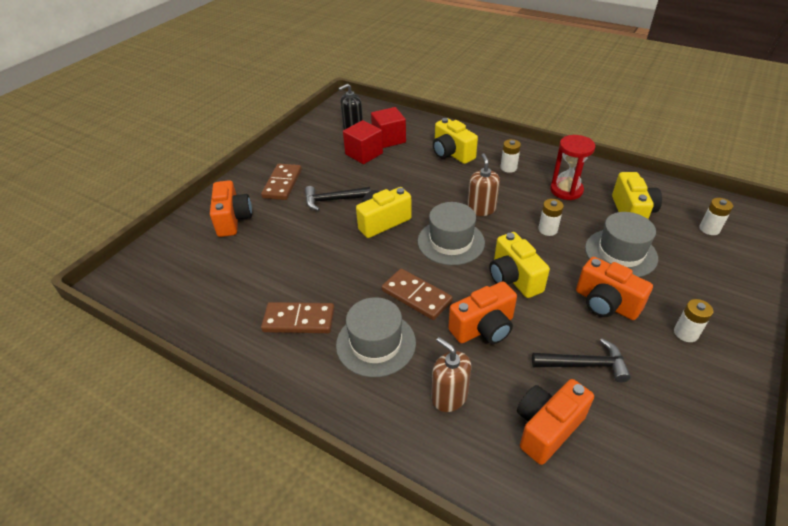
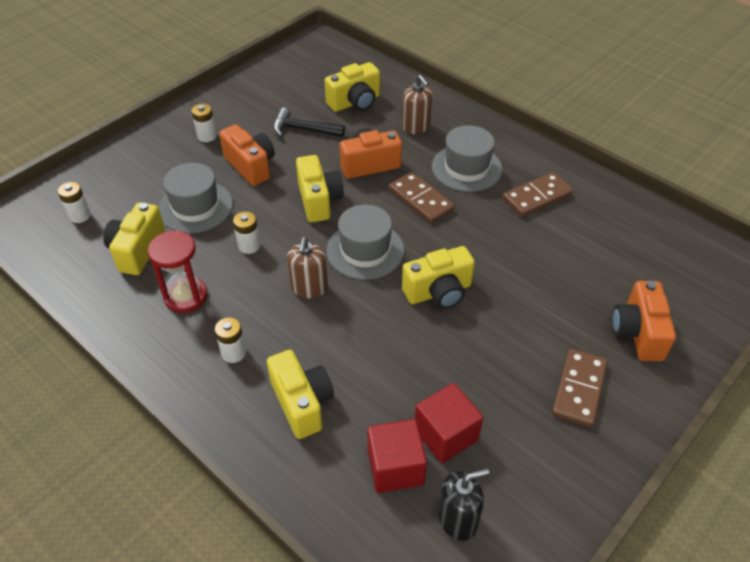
camera: 170 degrees left, 5 degrees up
(299, 320) = (537, 197): brown domino -> brown domino turned 45 degrees counterclockwise
(333, 200) = (501, 341): black hammer -> none
(547, 428) = (355, 102): orange camera -> yellow camera

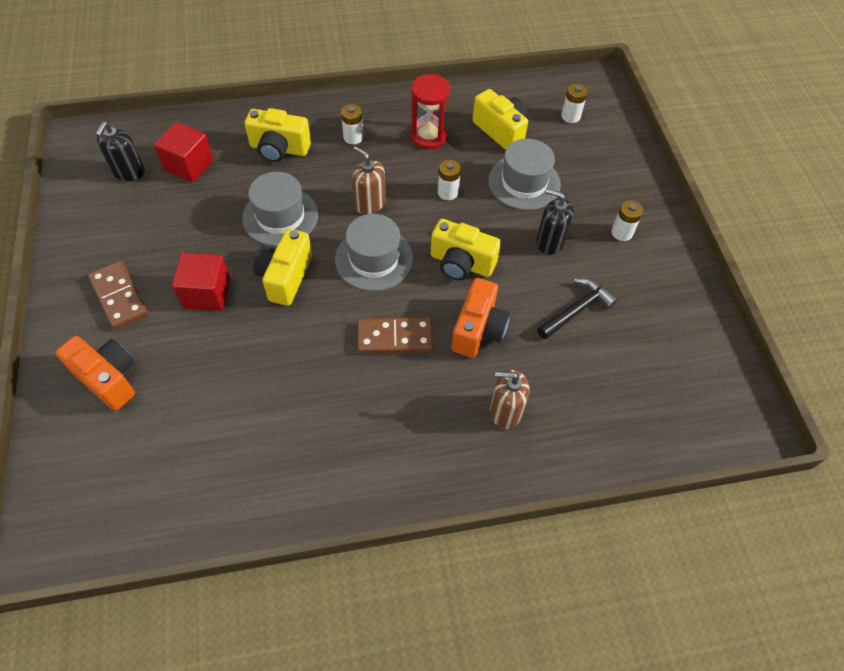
camera: 125 degrees right, 10 degrees up
(251, 166) = (550, 242): orange camera -> black soap dispenser
(355, 102) = (592, 383): yellow camera -> none
(446, 435) = (179, 201): red cube -> red cube (207, 293)
(466, 168) = (403, 409): grey hat -> grey hat (280, 216)
(537, 197) = (310, 438): brown domino -> none

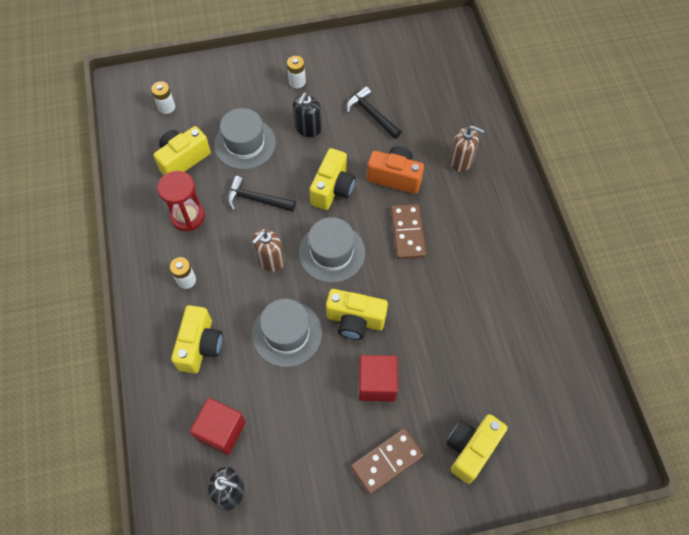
camera: 90 degrees left, 5 degrees up
(108, 378) = (471, 449): orange camera -> yellow camera
(448, 192) = (256, 199): white battery -> black hammer
(505, 411) = (461, 161): brown soap dispenser -> brown soap dispenser turned 75 degrees counterclockwise

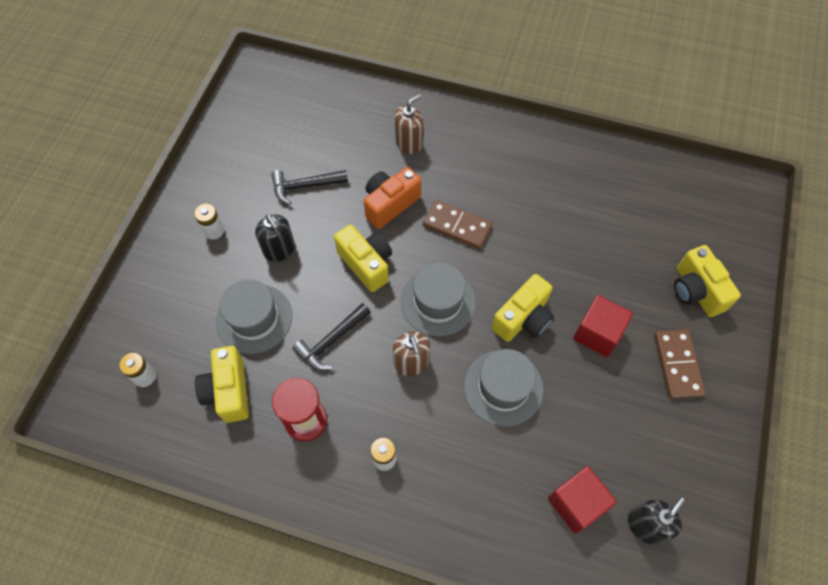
camera: 60 degrees left, 0 degrees up
(200, 346) = (471, 480): yellow camera -> none

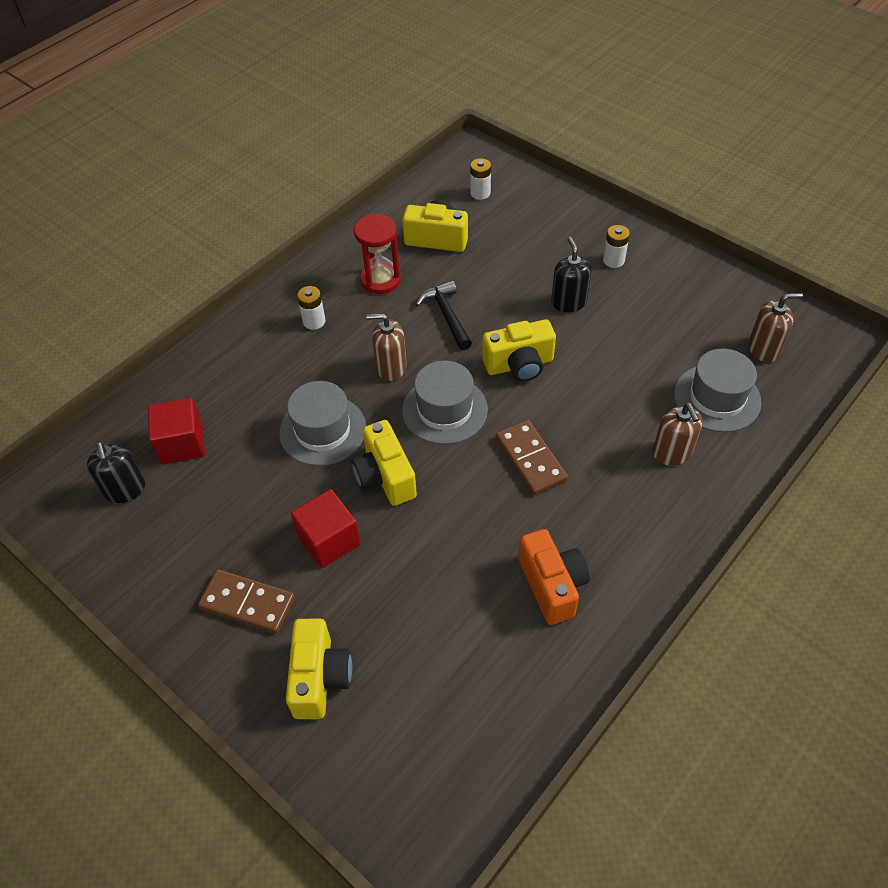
camera: 115 degrees right, 10 degrees down
(254, 318) = (499, 268): grey hat -> grey hat (717, 398)
(279, 250) = (568, 302): black soap dispenser -> black soap dispenser turned 90 degrees clockwise
(284, 110) = (763, 349): none -> brown soap dispenser
(305, 186) = (642, 341): black hammer -> none
(390, 204) = (587, 407): orange camera -> orange camera (552, 585)
(457, 226) = (530, 459): brown domino -> brown domino turned 75 degrees counterclockwise
(696, 291) = (320, 678): yellow camera -> yellow camera turned 90 degrees clockwise

